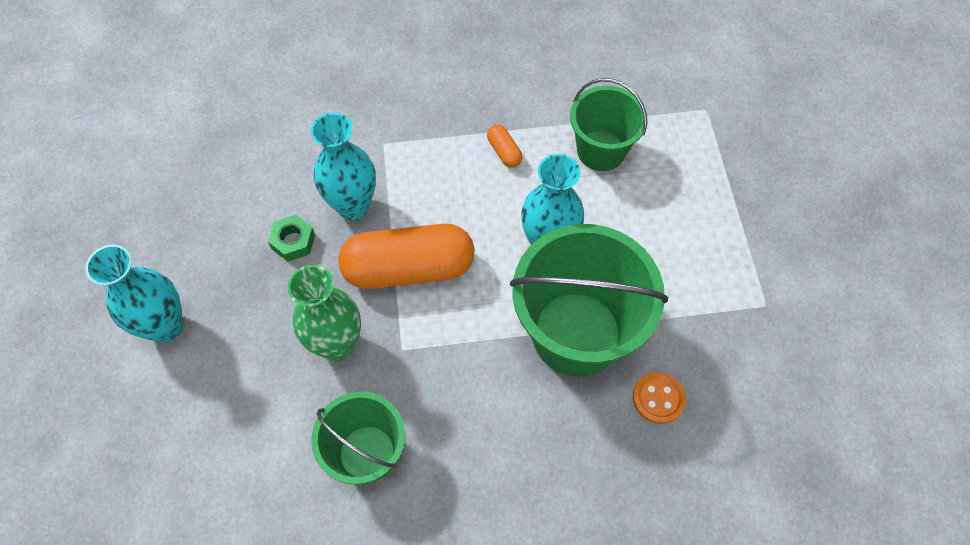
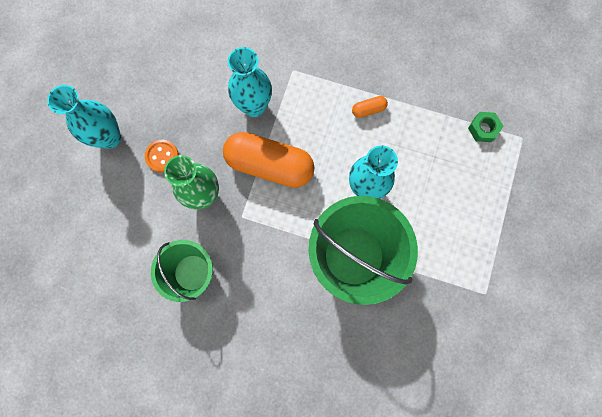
camera: 25 degrees right, 15 degrees up
(293, 241) = (207, 115): green nut -> green nut (483, 129)
(504, 151) = (368, 109): orange capsule -> orange capsule turned 75 degrees clockwise
(601, 150) = (433, 137): green bucket -> none
(658, 398) = (383, 321): orange button -> orange button (162, 156)

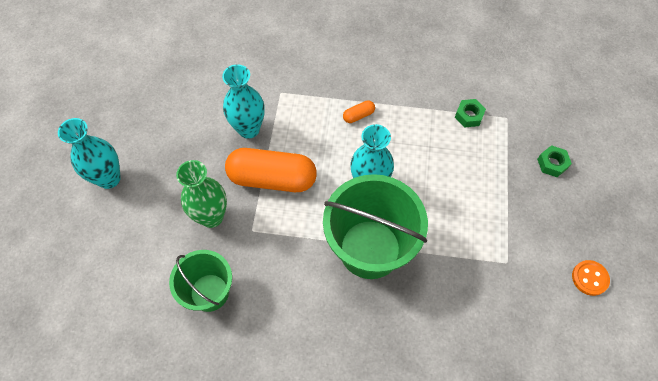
camera: 10 degrees left, 15 degrees down
(162, 156) = (164, 187): orange button -> orange button (589, 278)
(557, 197) = (552, 164): none -> green nut

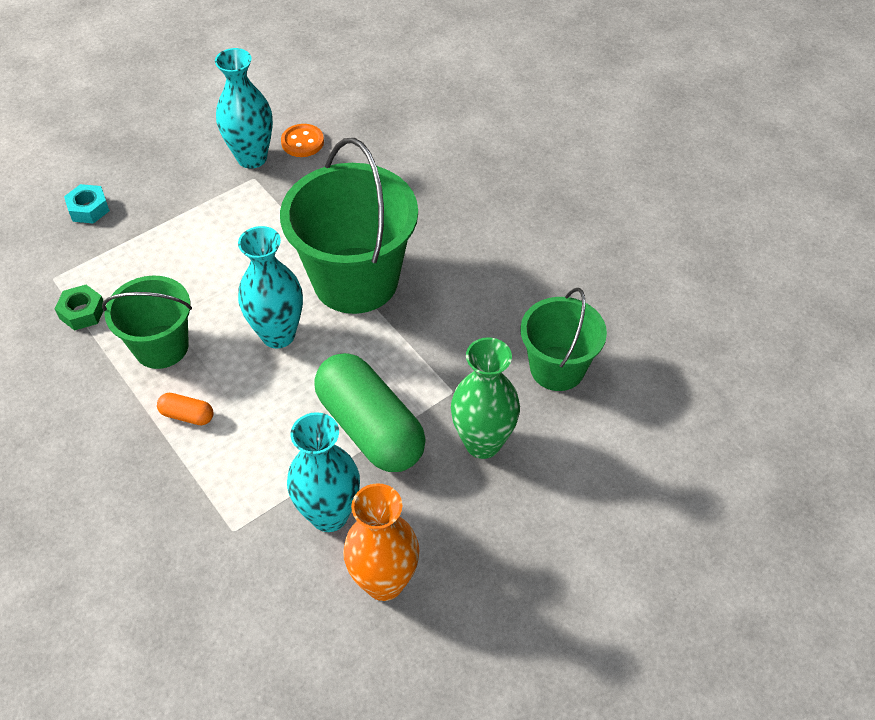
camera: 135 degrees left, 10 degrees down
(109, 178) = (570, 604): turquoise vase -> turquoise vase (252, 158)
(198, 124) = (384, 582): none -> orange vase
(272, 178) = (370, 428): orange capsule -> green capsule
(412, 132) = (161, 347): none -> green bucket
(552, 164) = (89, 209): green nut -> turquoise nut
(589, 278) = (208, 121): orange button -> orange button (302, 142)

